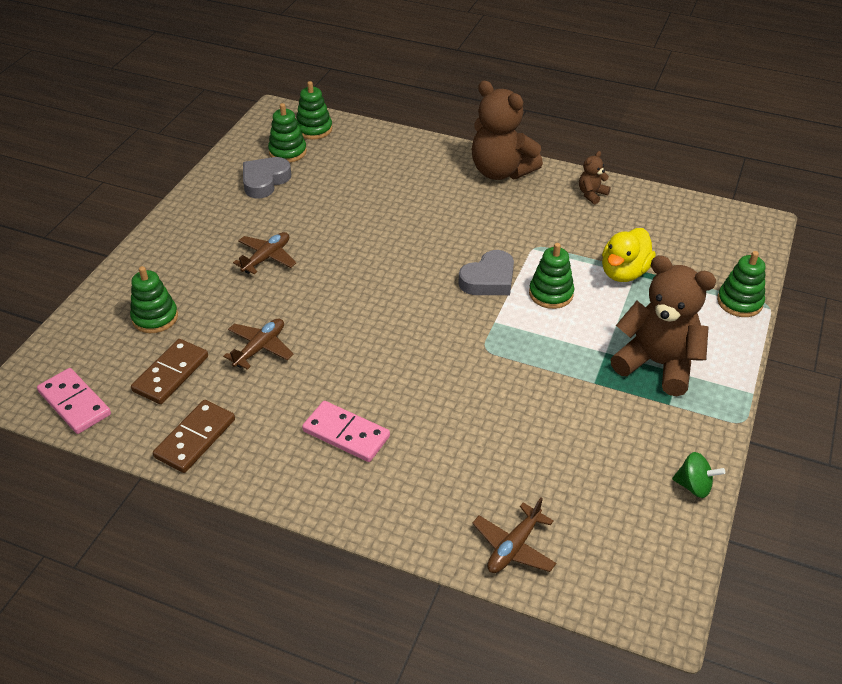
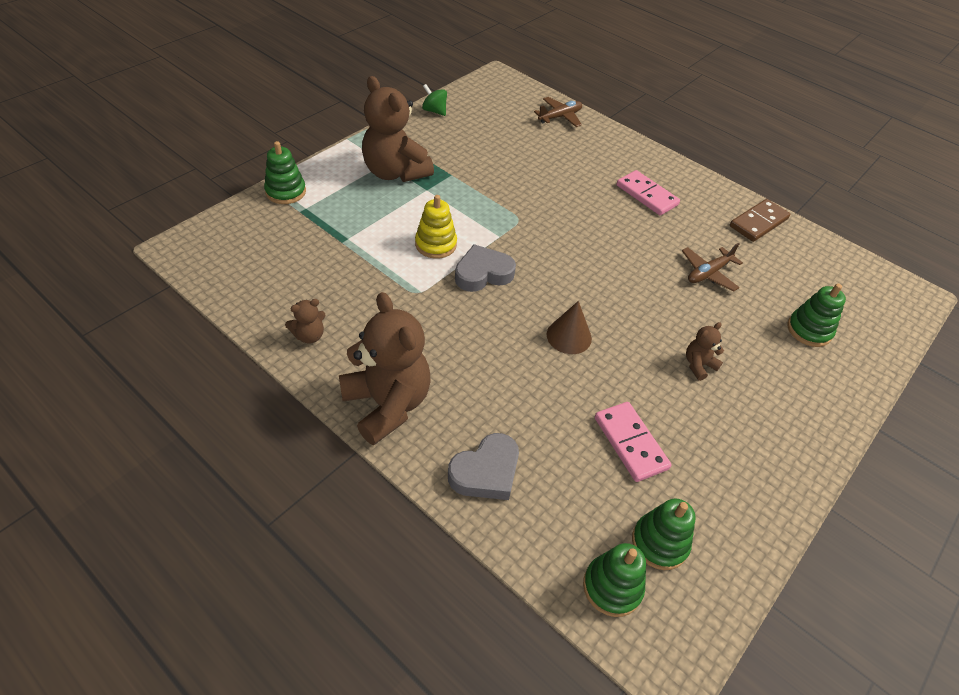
camera: 165 degrees left, 5 degrees up
(74, 403) = (861, 273): pink domino -> pink domino (630, 443)
(171, 374) = (784, 274): brown domino -> none
(265, 181) = (696, 489): grey heart -> grey heart (486, 472)
(267, 258) = (698, 365): brown plane -> brown teddy bear
(386, 249) = (569, 336): none -> brown cone
(551, 294) = (436, 244): green stacking toy -> yellow stacking toy
(624, 272) = (356, 243): yellow duck -> none

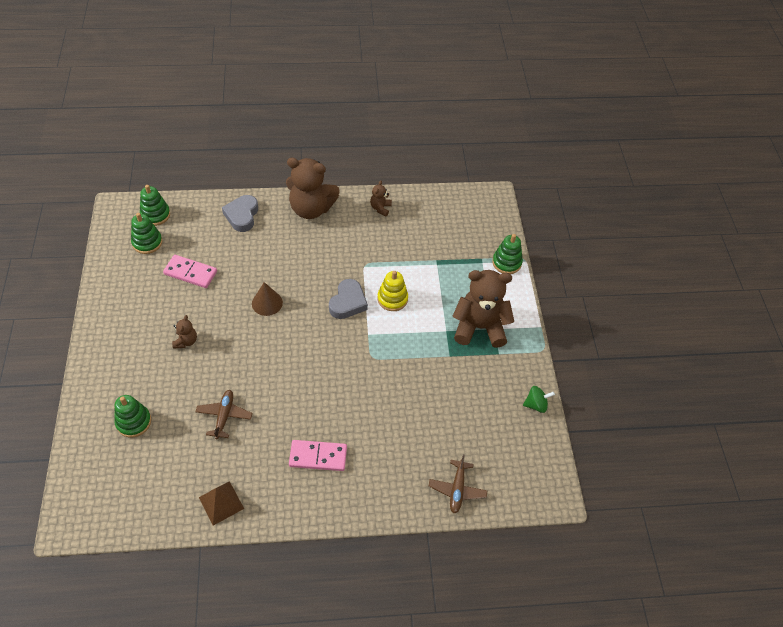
camera: 135 degrees right, 5 degrees up
(758, 222) = (221, 503): brown domino -> brown pyramid

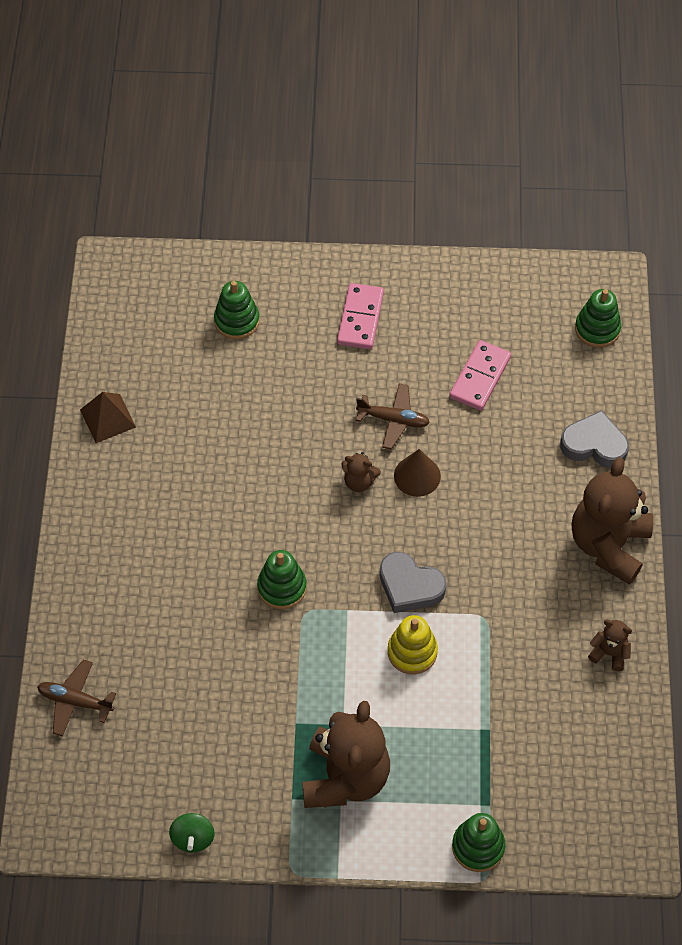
camera: 100 degrees right, 5 degrees up
(147, 242) = (541, 321): green stacking toy -> green stacking toy (282, 587)
(186, 341) = (357, 374): brown teddy bear -> brown teddy bear (359, 481)
(224, 416) = (231, 421): brown plane -> brown plane (393, 420)
(318, 456) = (153, 530): pink domino -> pink domino (360, 318)

